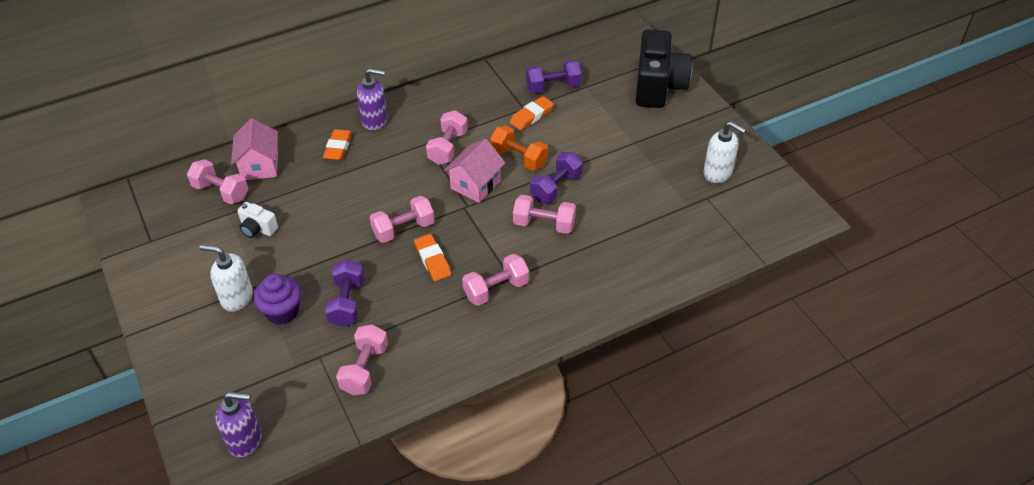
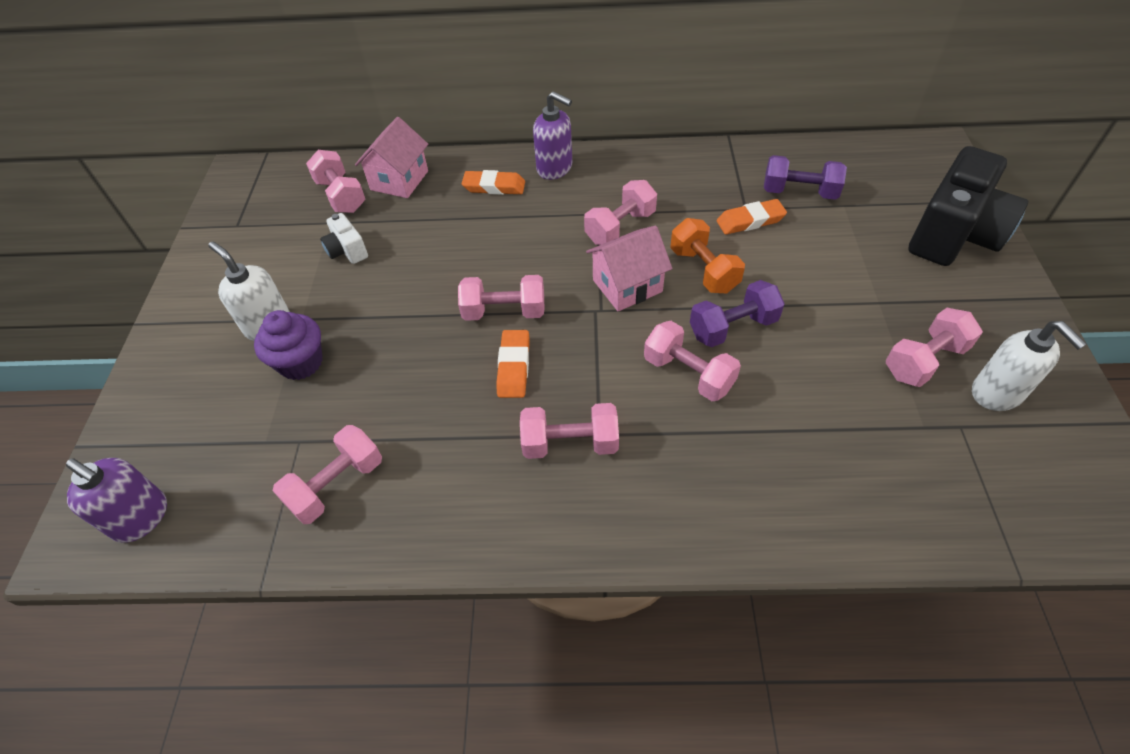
camera: 30 degrees right, 5 degrees up
(338, 148) = (494, 187): orange eraser -> orange eraser turned 60 degrees clockwise
(347, 303) = (378, 382): purple dumbbell -> none
(673, 168) = (924, 361): none -> pink dumbbell

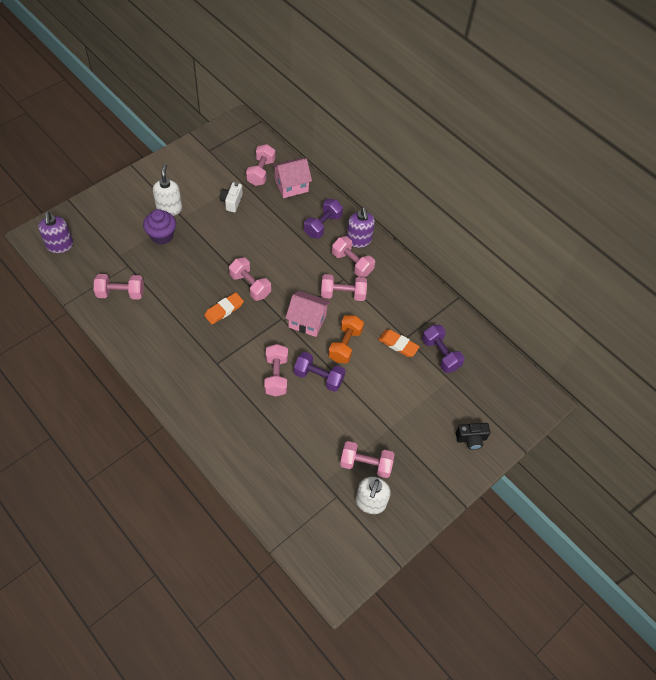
camera: 40 degrees right, 5 degrees up
(494, 187) = (322, 225): orange eraser -> purple dumbbell
(570, 443) = (203, 356): pink dumbbell -> pink dumbbell (352, 263)
(953, 235) = (471, 439): black camera -> black camera, size x0.45

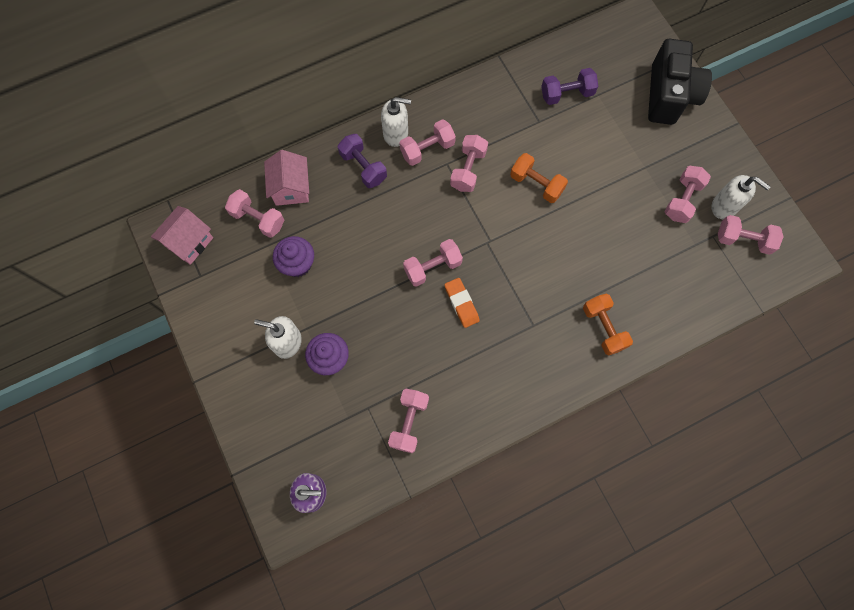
camera: 70 degrees left, 15 degrees up
(226, 416) = (603, 328): none -> orange dumbbell
(231, 202) = (297, 264): white camera -> purple cupcake
(276, 376) = (562, 264): pink dumbbell -> pink dumbbell (743, 240)
(307, 321) = (496, 216): pink house -> pink house (189, 242)
(318, 377) = (572, 221): purple dumbbell -> none
(358, 240) = (396, 134): purple soap dispenser -> white soap dispenser
(398, 345) = (546, 131): orange eraser -> none
(471, 439) = (669, 95): black camera -> black camera, size x2.20

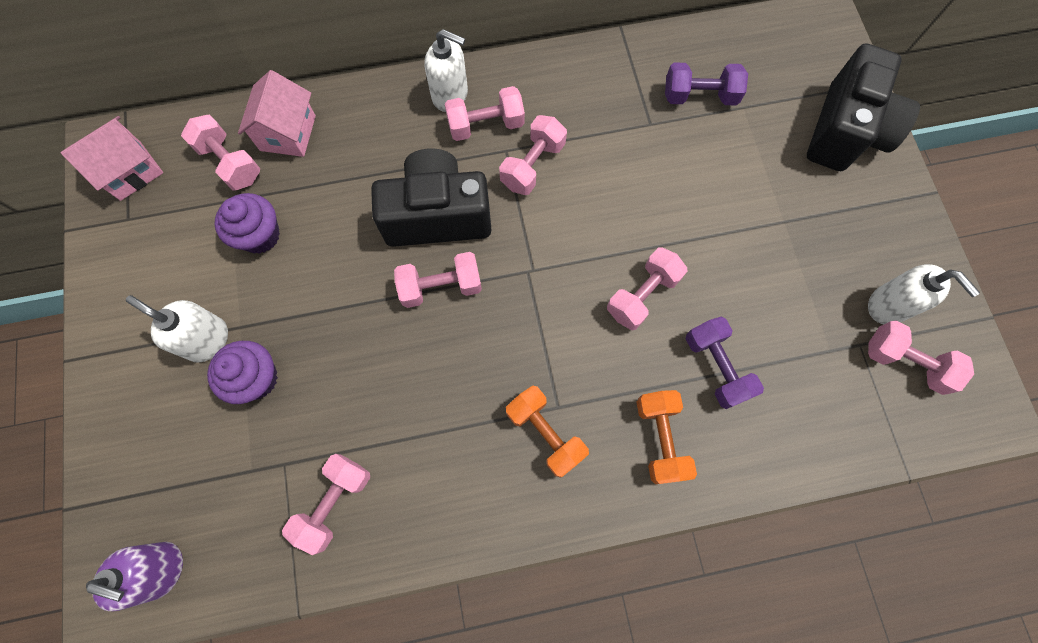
camera: 15 degrees right, 0 degrees up
(363, 167) = (392, 128): purple dumbbell -> purple dumbbell (716, 367)
(414, 220) = (437, 215): none -> black camera
(461, 303) = (465, 348): orange eraser -> none
(536, 184) = (621, 207): orange dumbbell -> orange dumbbell (545, 433)
(682, 200) = (827, 281): pink dumbbell -> pink dumbbell (642, 295)

